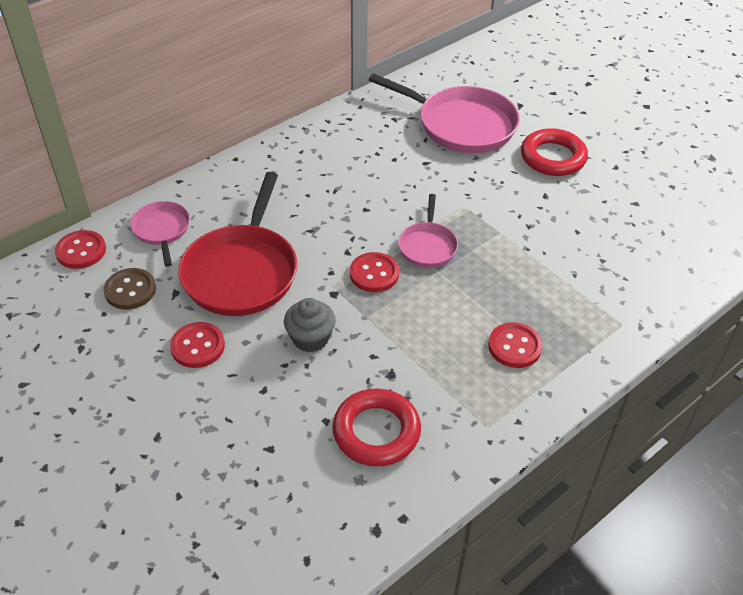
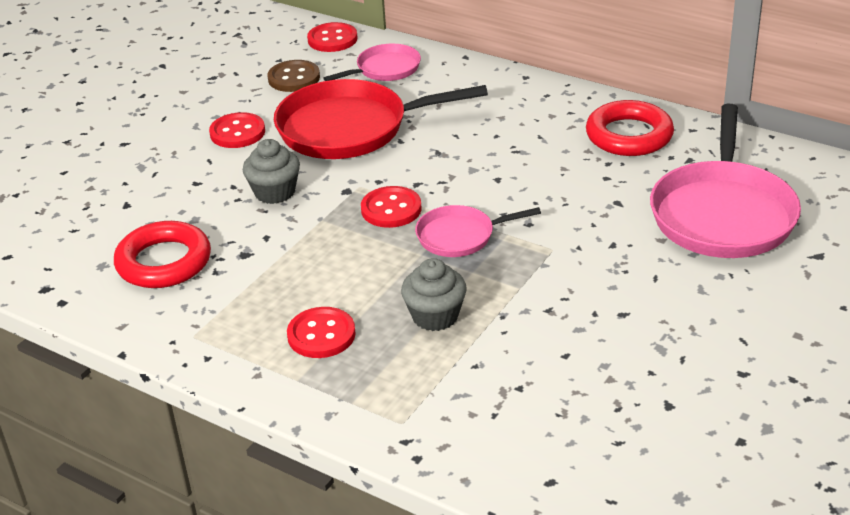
camera: 75 degrees right, 10 degrees down
(515, 281) = (435, 316): none -> grey cupcake
(553, 157) = (715, 307): red ring -> red ring (629, 135)

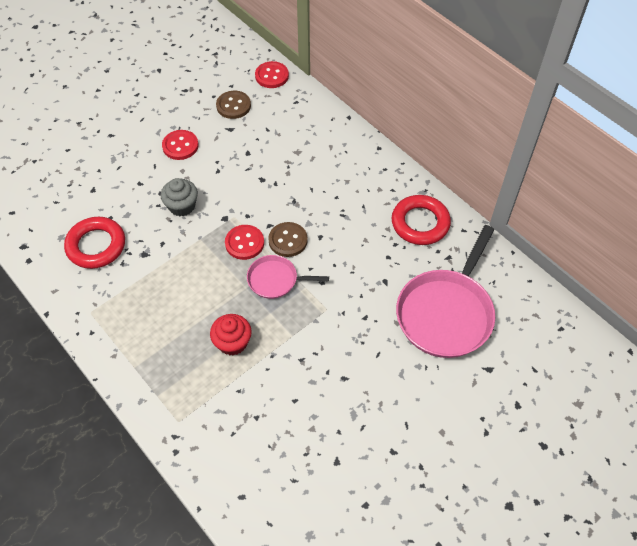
camera: 15 degrees right, 20 degrees up
(321, 335) = (161, 336): red button -> none
(350, 128) = (249, 163): red pan -> none
(385, 69) = (293, 114): pink pan -> none
(435, 316) = (232, 342): grey cupcake -> red cupcake
(453, 192) = (288, 240): none -> brown button

